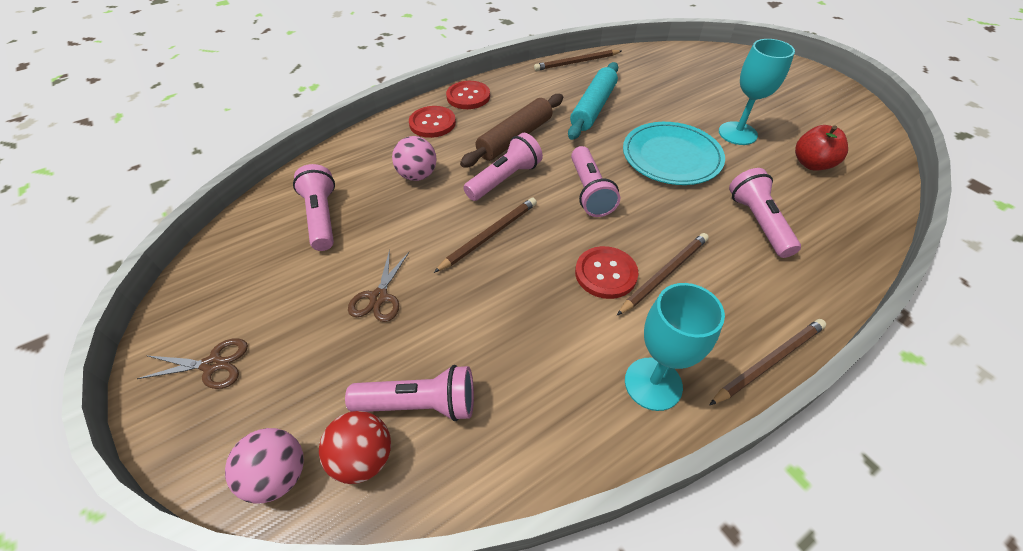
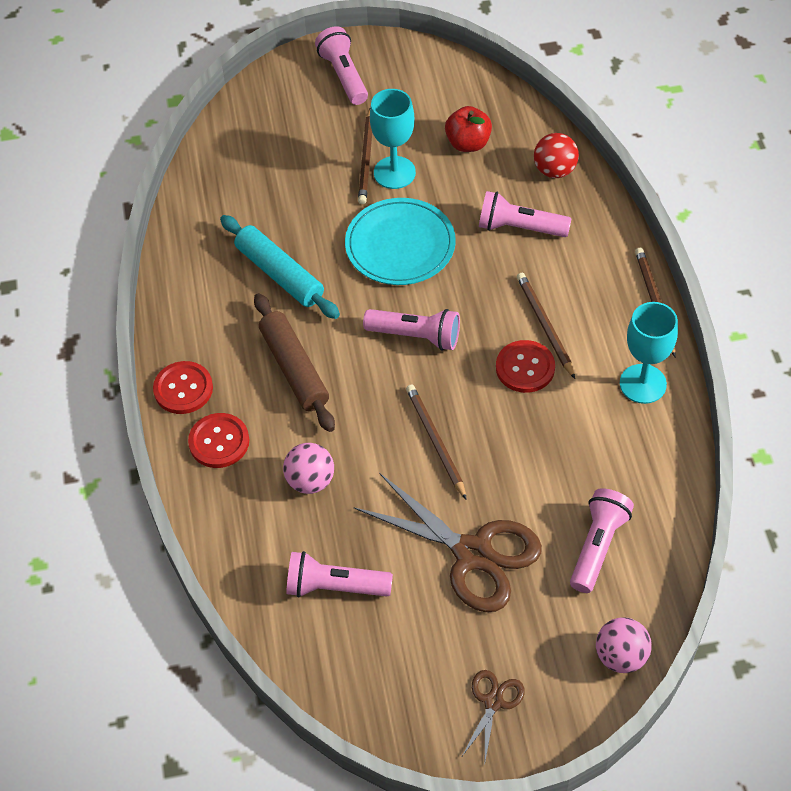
camera: 65 degrees left, 5 degrees up
(364, 457) = (628, 595): red ball -> red ball (554, 170)
(379, 297) = (472, 554): brown scissors -> brown scissors, size x2.08
(504, 179) = (359, 402): pink flashlight -> pink flashlight (344, 76)
(576, 62) = (175, 251): brown pencil -> brown pencil (366, 159)

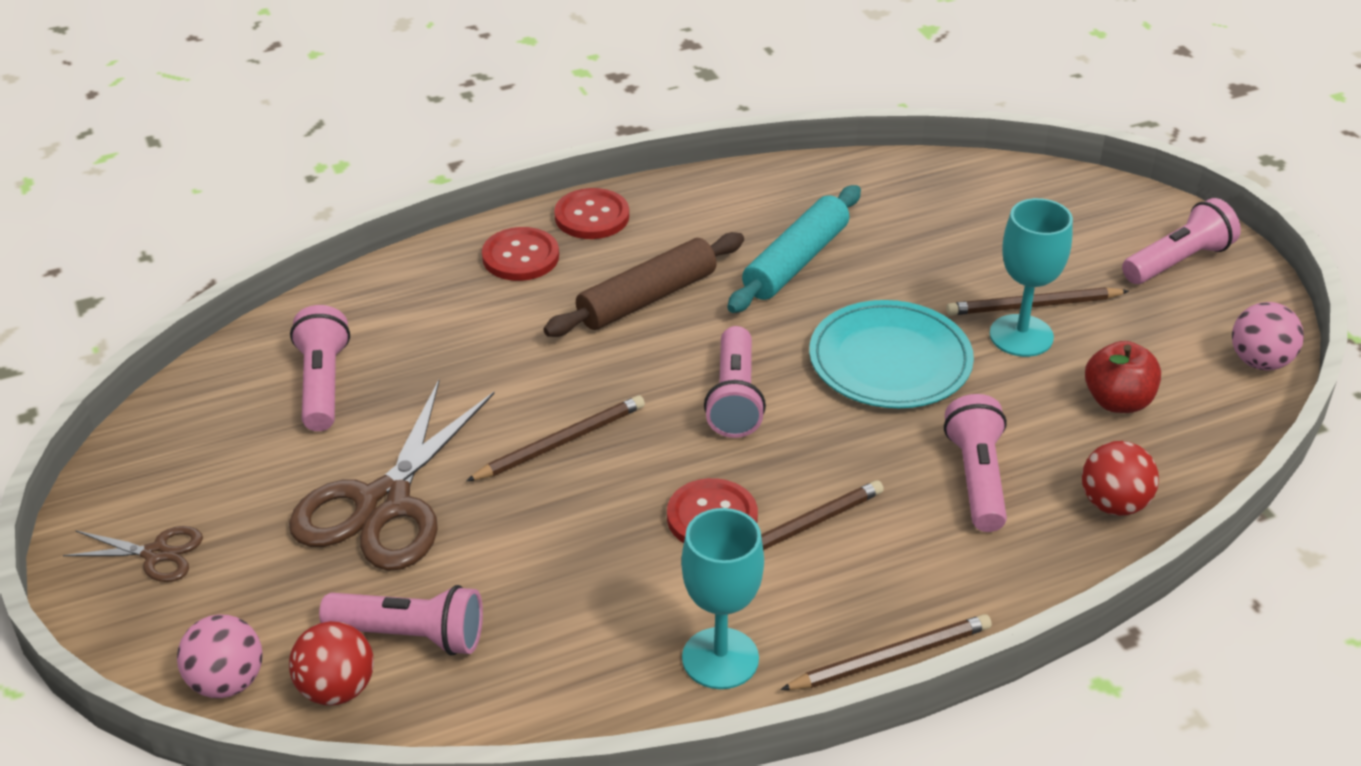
camera: 75 degrees right, 15 degrees down
(310, 481) = (476, 339): pink ball -> pink ball (1260, 362)
(636, 591) = (337, 689): none -> red ball

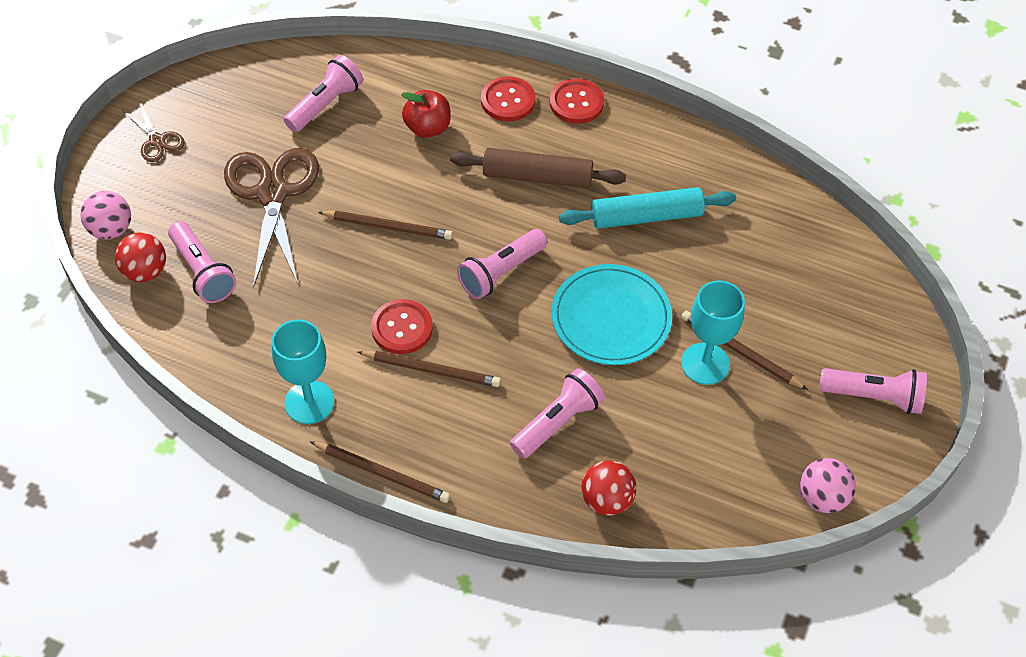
camera: 45 degrees right, 15 degrees up
(383, 503) = (273, 193): brown scissors -> brown scissors turned 105 degrees clockwise
(1117, 401) = (699, 447): red apple -> red apple (427, 128)

